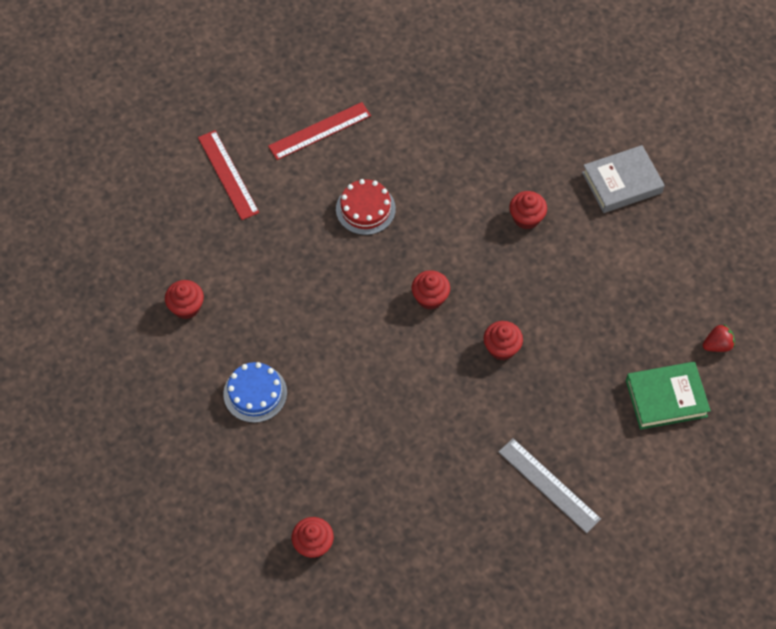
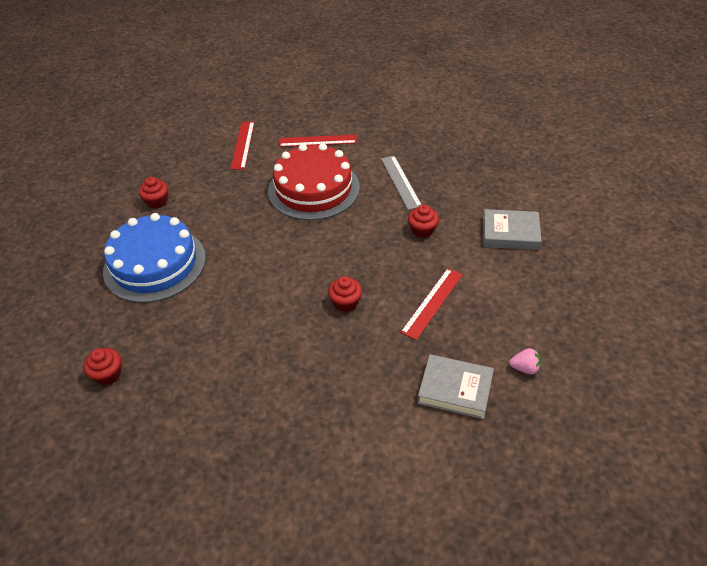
camera: 30 degrees right, 15 degrees down
(255, 393) = (155, 264): blue cake -> blue cake, size x2.02
(365, 209) = (313, 189): red cake -> red cake, size x2.02
(430, 297) = (317, 252): red cupcake -> none
(549, 485) = (313, 412): grey ruler -> grey ruler (400, 182)
(590, 308) = (432, 303): none -> red ruler
(666, 398) = (455, 390): green book -> grey book
(717, 345) = (525, 368): red strawberry -> pink strawberry

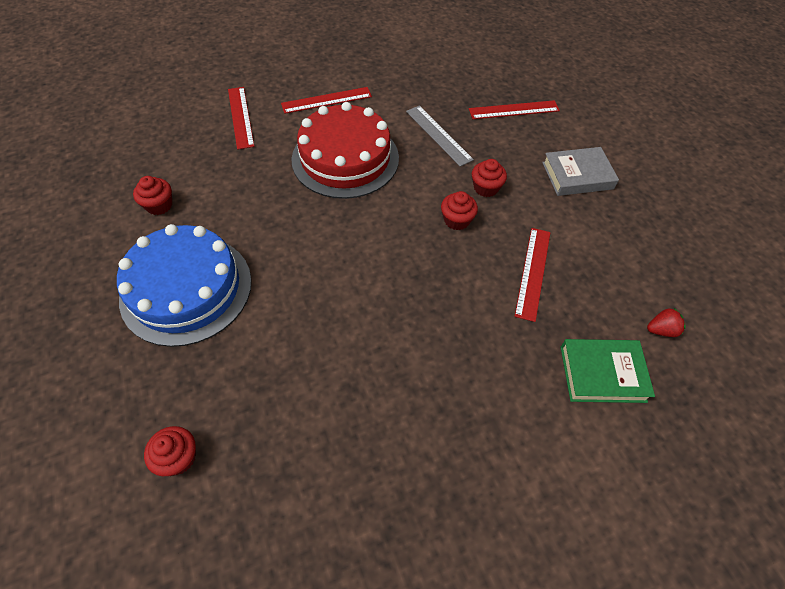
camera: 20 degrees left, 10 degrees up
(345, 302) = (438, 292): red cupcake -> red cupcake (456, 220)
(455, 390) = (602, 373): grey book -> green book
(478, 171) = (514, 110): none -> red ruler
(525, 368) = (661, 330): pink strawberry -> red strawberry

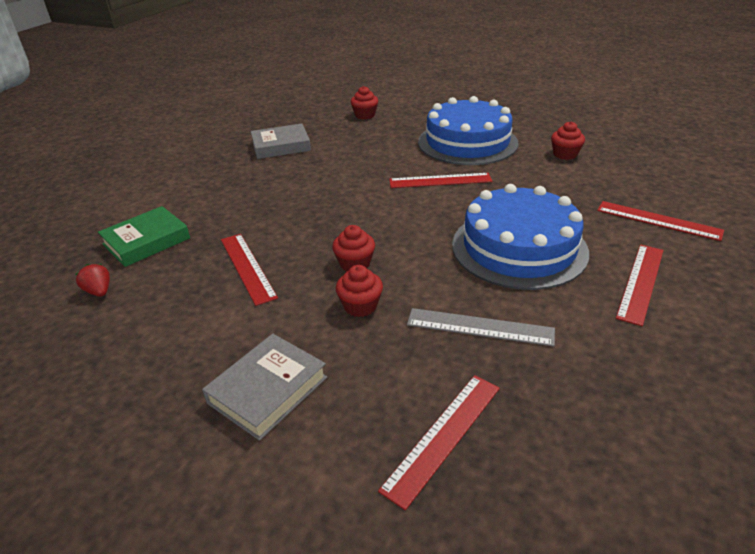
camera: 140 degrees right, 20 degrees down
(292, 255) = (440, 181): none -> red ruler
(345, 158) = (519, 248): red cake -> blue cake
(352, 465) = (281, 146): none -> grey book
(661, 330) = (99, 291): red strawberry -> red strawberry turned 105 degrees clockwise

